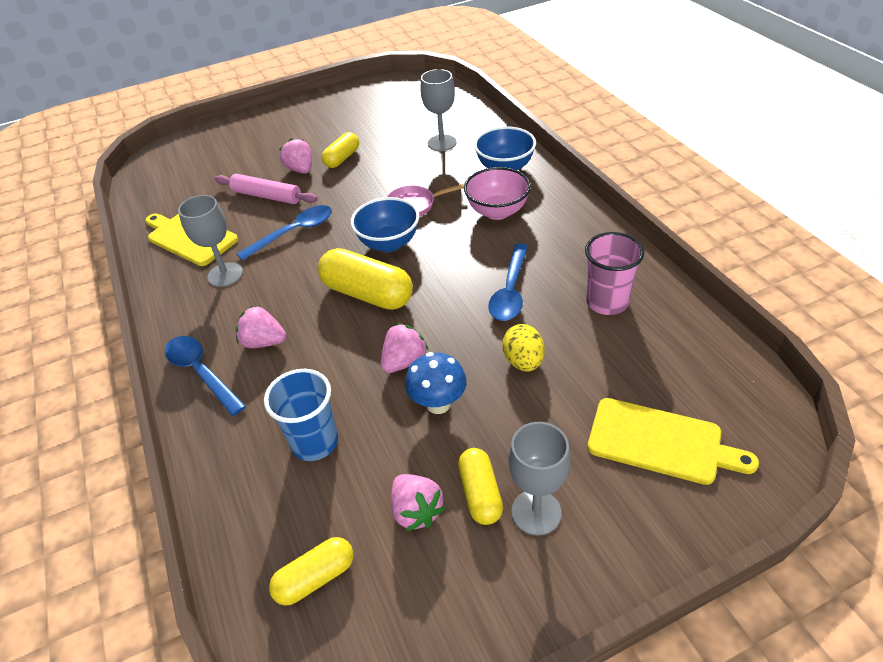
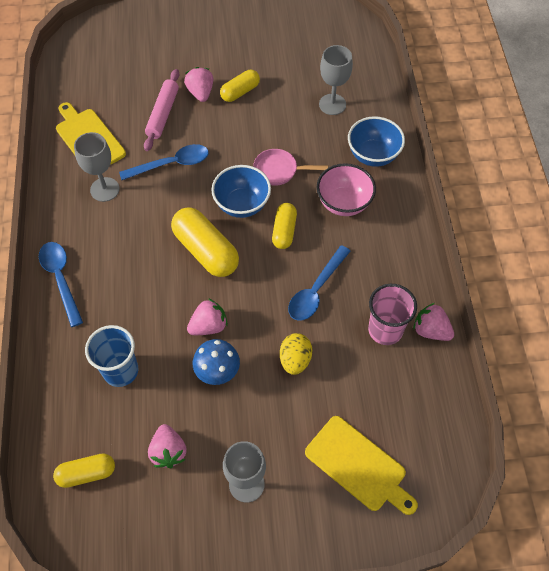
camera: 15 degrees right, 15 degrees up
(264, 342) = (113, 268): pink strawberry -> pink strawberry (430, 330)
(267, 196) = (163, 114): pink rolling pin -> pink rolling pin turned 60 degrees clockwise
(480, 493) = (216, 455): yellow capsule -> yellow capsule (284, 231)

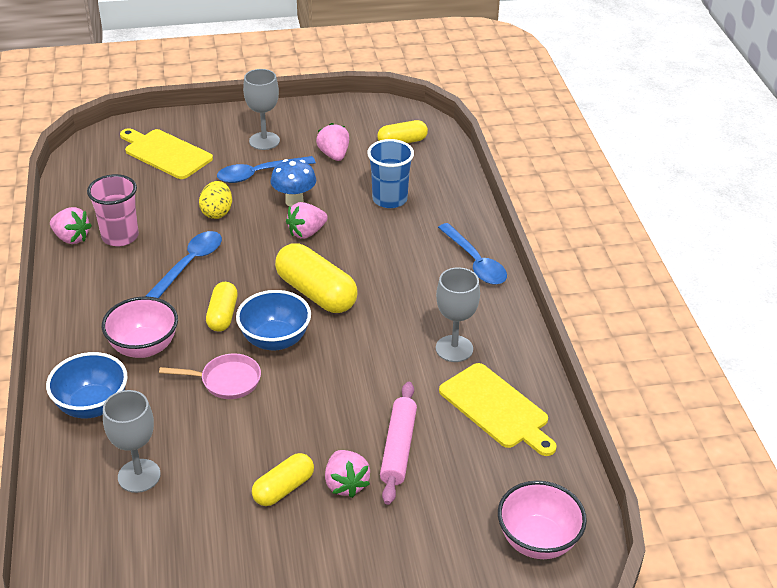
camera: 175 degrees right, 20 degrees down
(92, 55) = (537, 541): none -> pink bowl
(172, 164) = (372, 382): blue spoon -> blue spoon (258, 174)

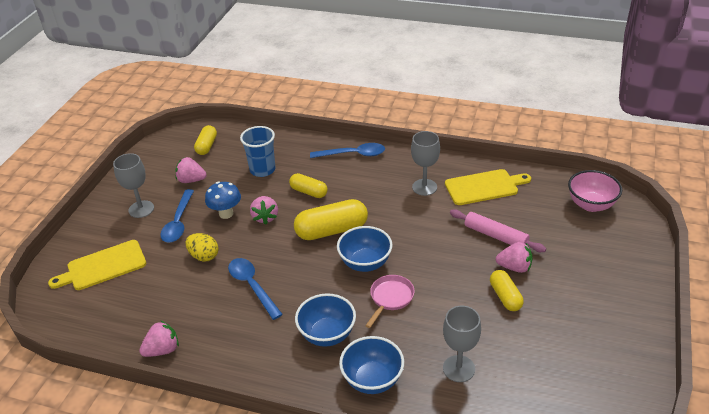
camera: 60 degrees left, 0 degrees up
(120, 236) = (186, 319): pink cup -> none
(144, 347) = (327, 334): pink bowl -> blue bowl
(222, 315) = (322, 283): yellow capsule -> yellow capsule (309, 192)

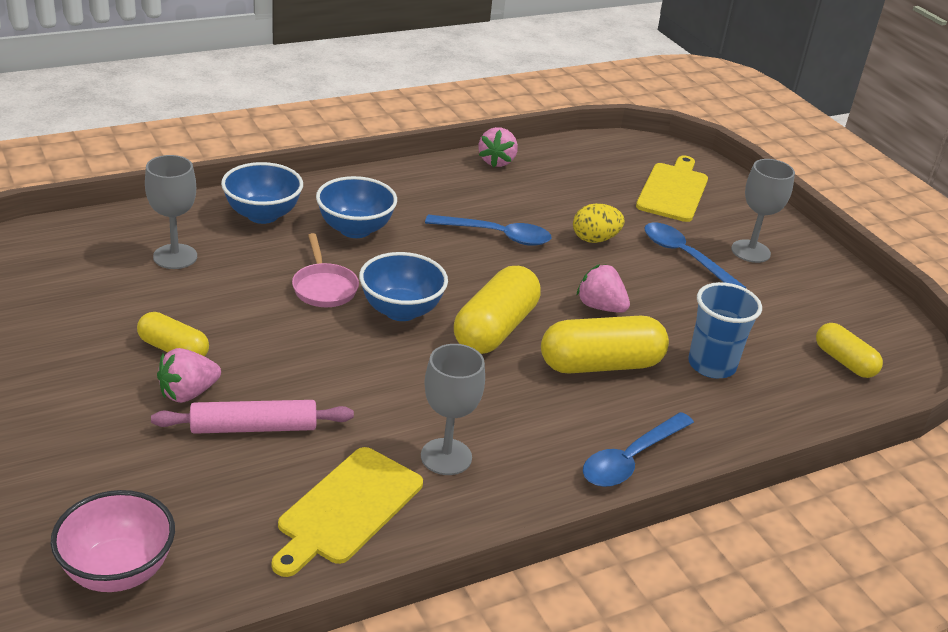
camera: 130 degrees right, 5 degrees down
(191, 180) = (767, 307): pink strawberry -> none
(226, 214) = (652, 289): blue mushroom -> none
(309, 192) = (600, 364): yellow capsule -> yellow capsule, size x1.67

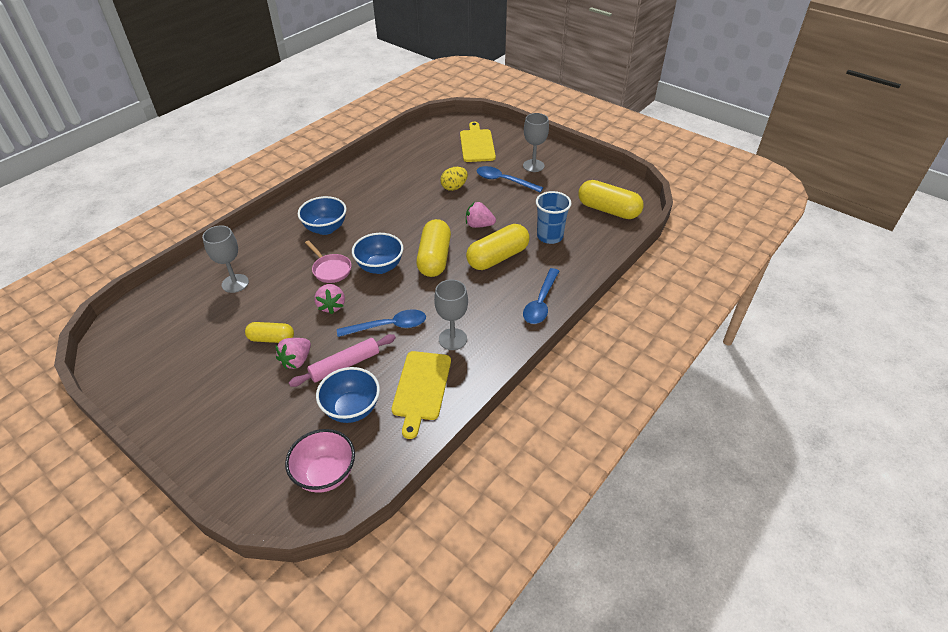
camera: 20 degrees left, 10 degrees up
(262, 215) = (268, 239): blue bowl -> blue bowl (352, 409)
(497, 161) = (376, 159): pink strawberry -> pink strawberry (331, 306)
(497, 236) = (403, 204): blue spoon -> blue spoon (389, 326)
(844, 361) = (608, 210): yellow capsule -> yellow capsule, size x1.67

